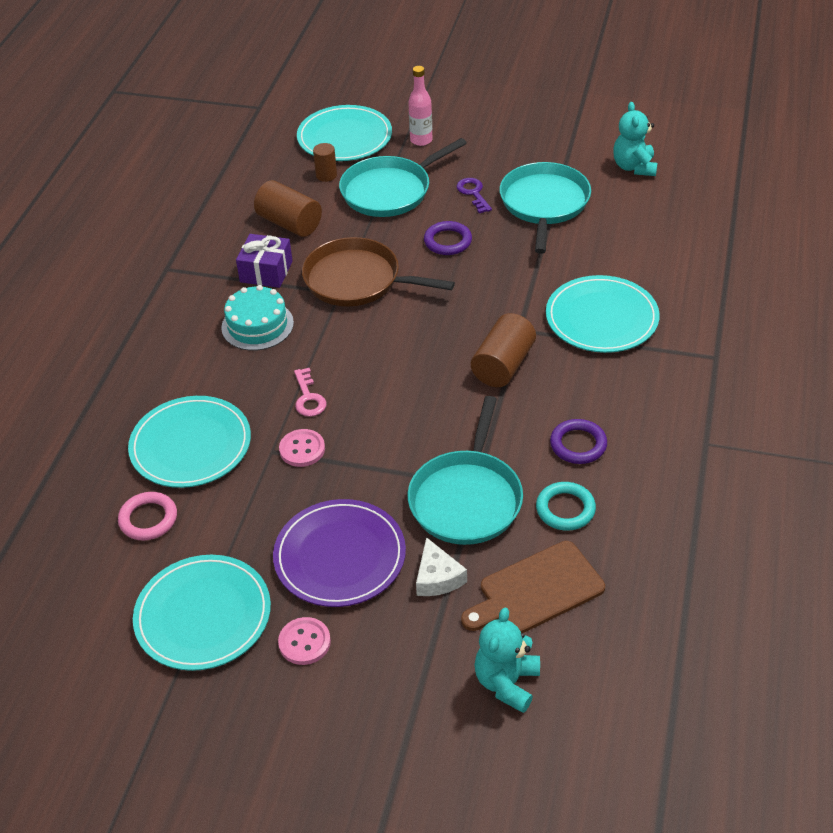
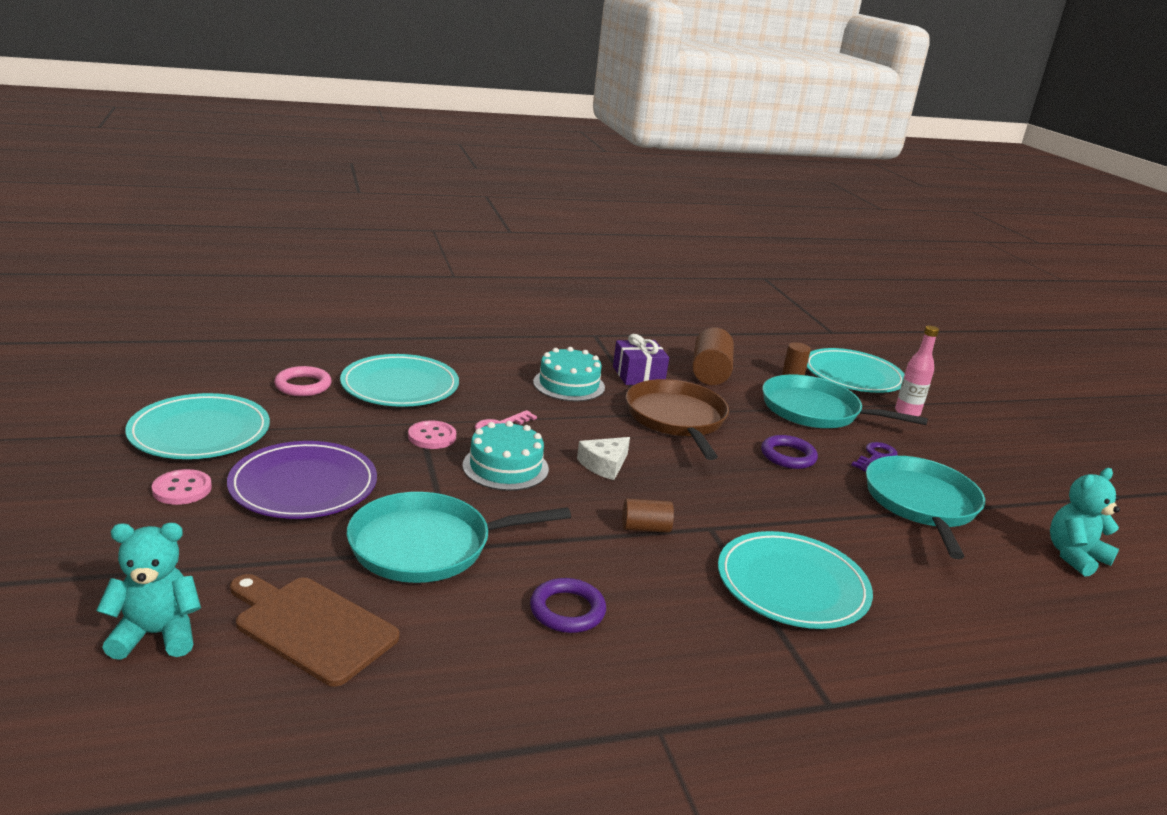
camera: 55 degrees right, 20 degrees down
(377, 416) = (505, 467): none -> turquoise cake
(437, 577) = (301, 550): white cheese -> white cheese (604, 465)
(503, 365) = (645, 528): brown cylinder -> brown cylinder, size x0.58
(544, 204) = (921, 504): turquoise pan -> turquoise pan turned 60 degrees counterclockwise
(565, 509) = (454, 622): turquoise ring -> none

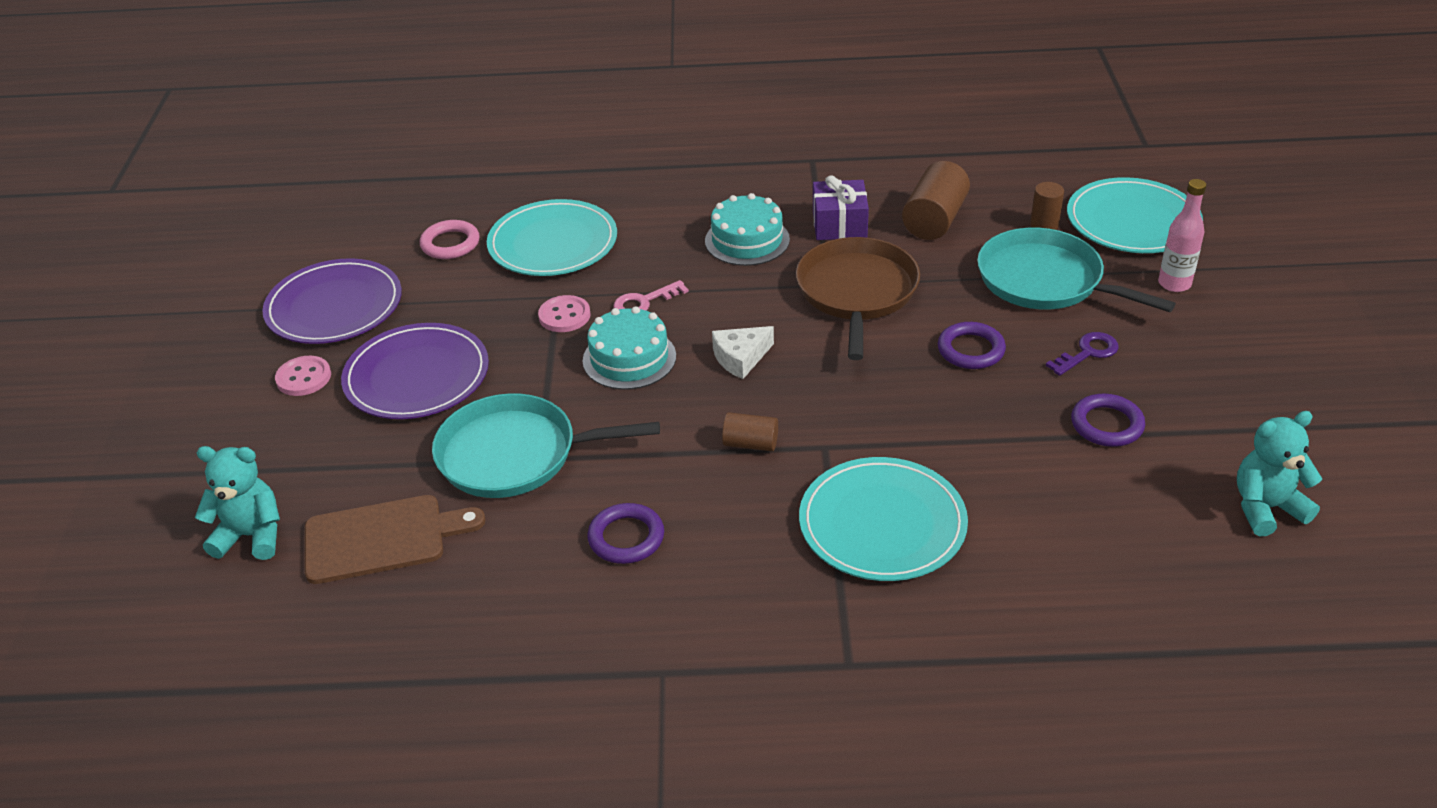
camera: 20 degrees right, 15 degrees up
(200, 432) = (334, 306): turquoise plate -> purple plate
(311, 627) = (382, 538): brown cutting board -> brown cutting board turned 120 degrees clockwise
(921, 504) = (1107, 424): turquoise pan -> purple ring

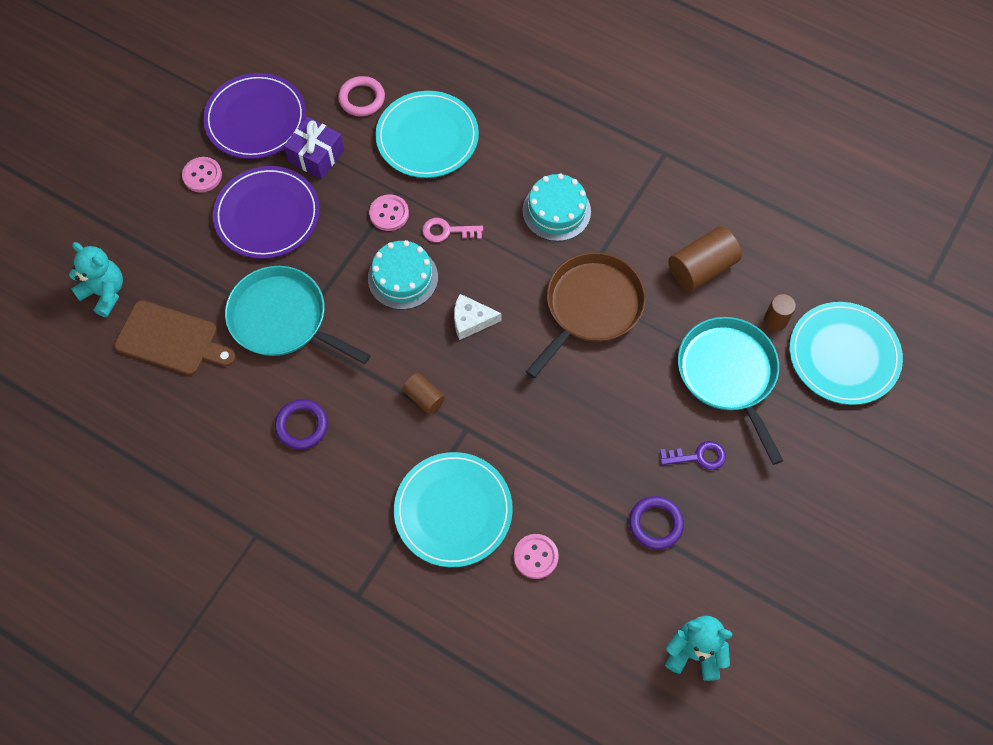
camera: 30 degrees right, 25 degrees up
(839, 224) = (631, 233): purple gift -> purple gift (316, 156)
(971, 350) = (623, 405): purple ring -> none
(1015, 516) = (535, 557): none -> pink button
(1174, 284) = (816, 433): pink bottle -> none

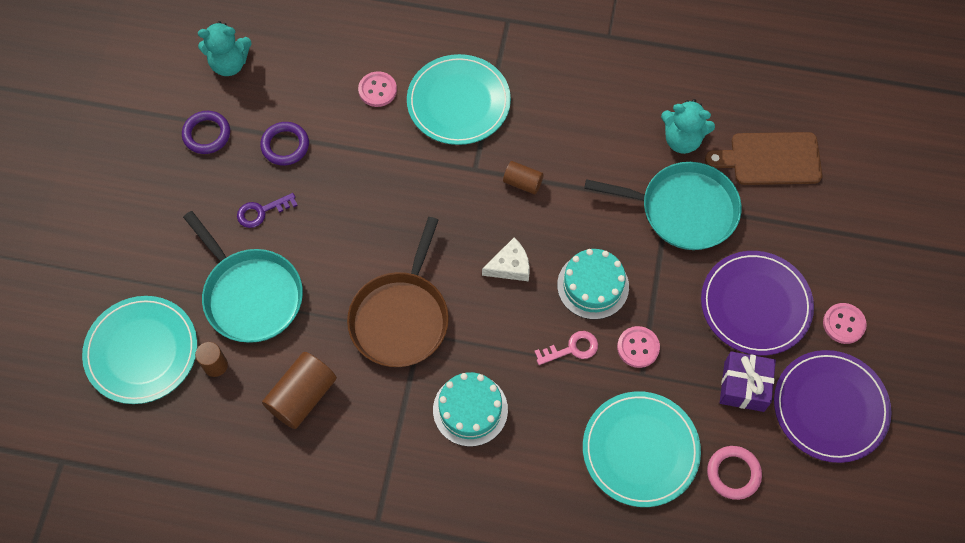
camera: 160 degrees right, 0 degrees up
(105, 292) = (856, 179): turquoise teddy bear -> turquoise teddy bear (682, 139)
(302, 426) = (616, 126): purple ring -> purple ring (207, 134)

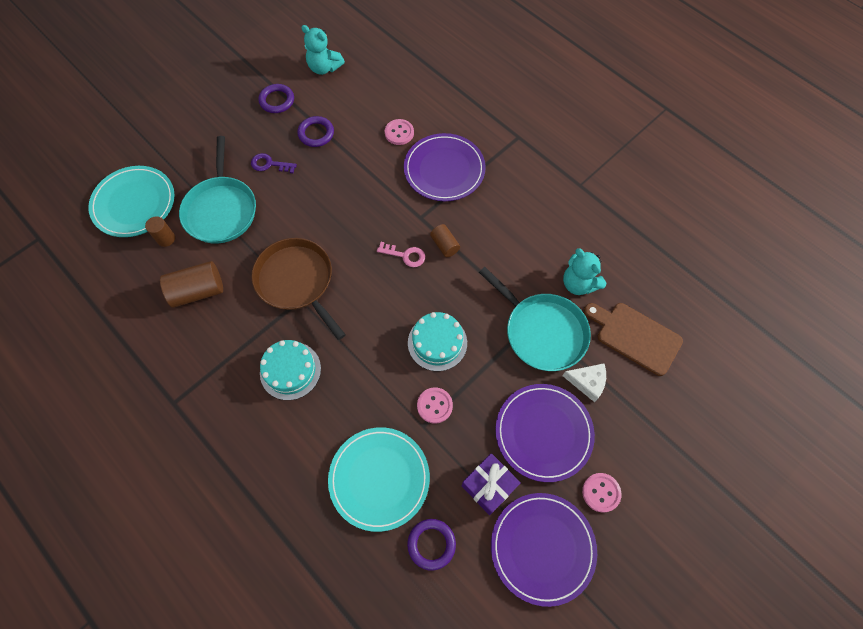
camera: 35 degrees right, 0 degrees up
(401, 317) = (297, 281): brown pan -> brown pan turned 90 degrees clockwise
(458, 102) = (444, 169): turquoise plate -> purple plate
(510, 266) = (392, 294): white cheese -> white cheese (587, 382)
(572, 348) = (389, 375): pink key -> pink key (405, 255)
(733, 473) = (431, 544): pink ring -> purple ring

